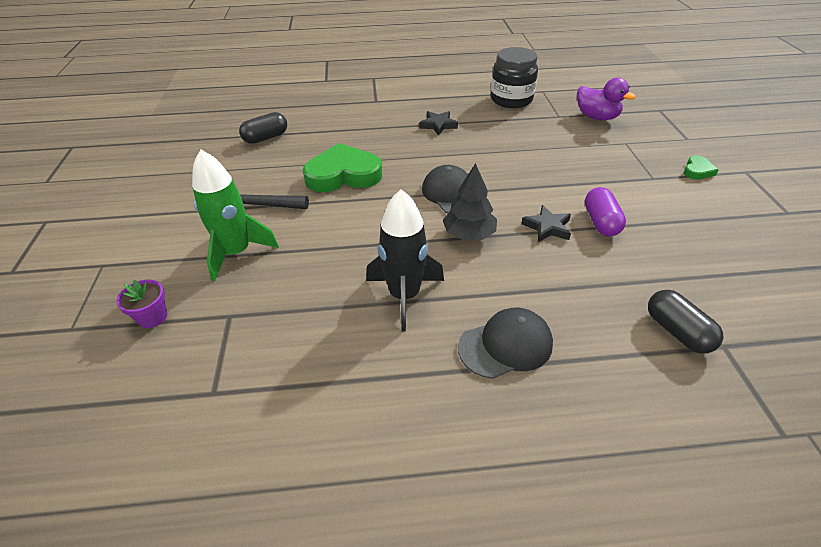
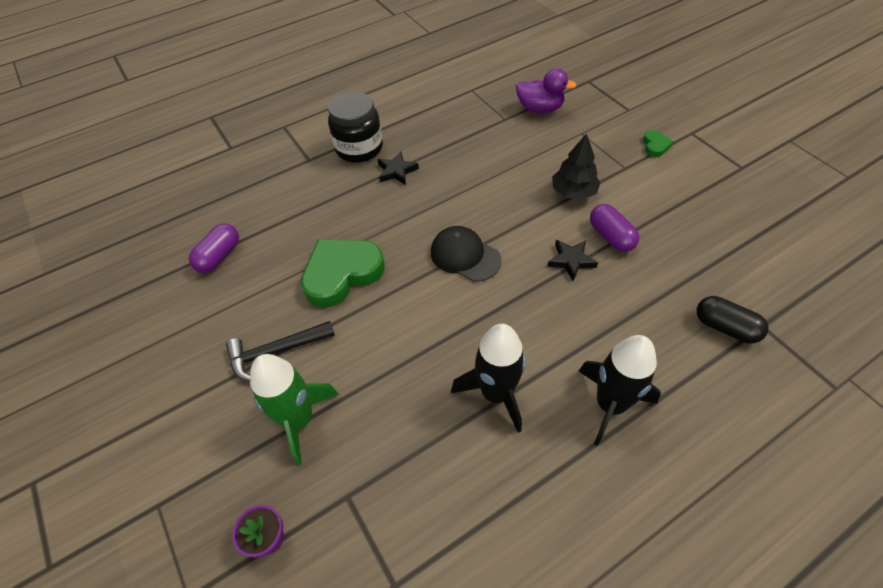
camera: 25 degrees left, 10 degrees up
(266, 138) = (219, 256): black capsule -> purple capsule
(469, 234) = (509, 297): black tree -> black tree (573, 192)
(505, 345) = (610, 404): black cap -> black rocket
(511, 100) = (448, 112): black jar -> black jar (359, 148)

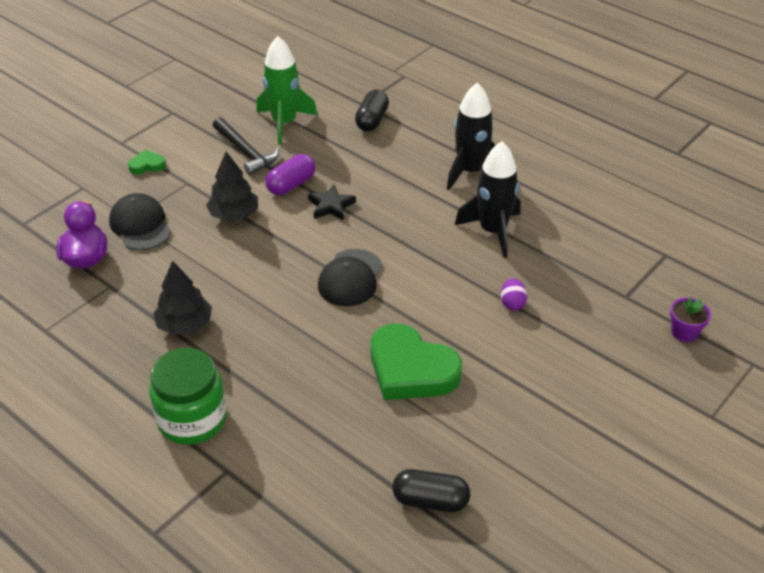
camera: 110 degrees left, 10 degrees down
(219, 256) = (430, 500): purple capsule -> black capsule
(276, 351) = (528, 391): black hammer -> black hammer (246, 152)
(299, 420) = (584, 347): green rocket -> green rocket (284, 123)
(359, 148) = (192, 419): black jar -> green jar
(383, 375) = (512, 303): none -> purple egg
(396, 171) = (231, 367): black star -> none
(449, 152) = (184, 325): none -> black tree
(572, 137) = (140, 225): none -> black cap

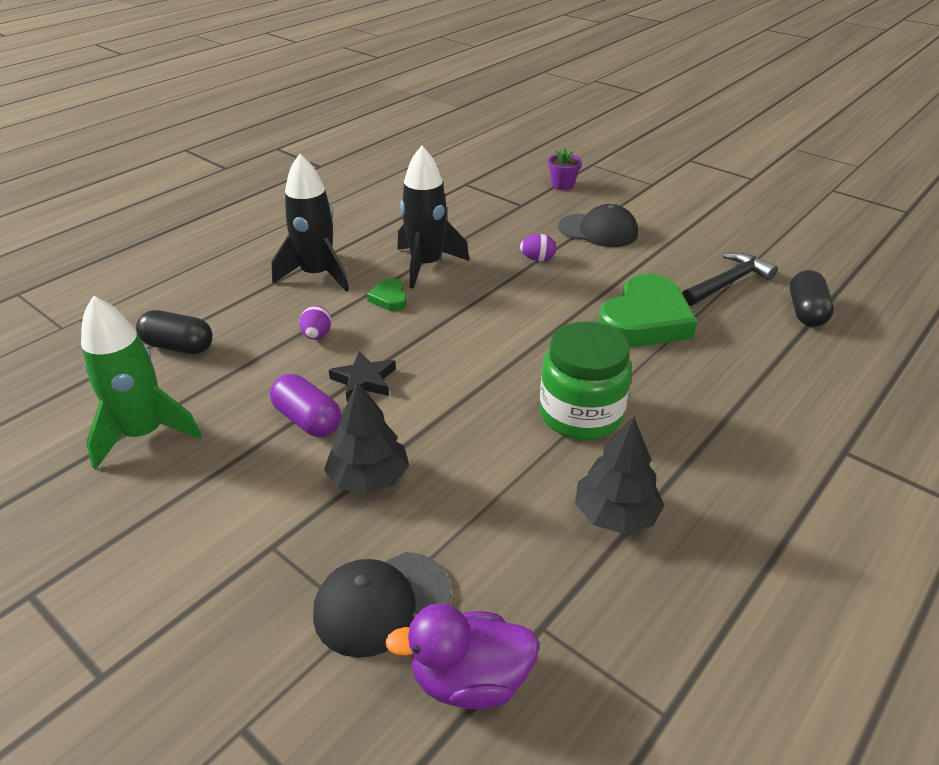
camera: 90 degrees left, 5 degrees down
(147, 165) = (199, 616): green heart -> green heart (389, 298)
(192, 419) = (783, 489): green jar -> green jar (581, 415)
(246, 152) = (207, 475): black hammer -> black hammer (727, 283)
(350, 278) = (506, 362): black cap -> black cap (598, 230)
(385, 179) = (317, 335): none -> purple egg

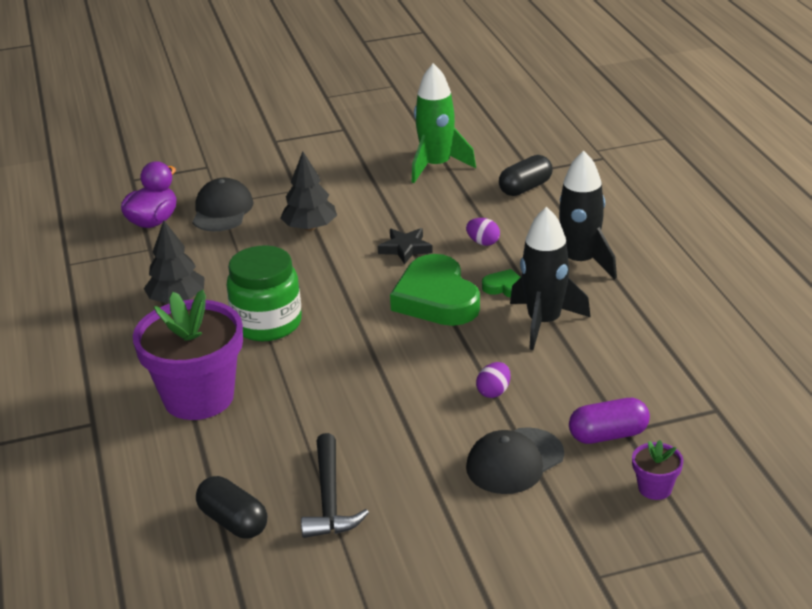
camera: 125 degrees right, 5 degrees down
(307, 420) = (387, 219): purple capsule -> purple capsule (608, 435)
(645, 320) = (332, 409): green heart -> green heart (436, 298)
(727, 401) = (198, 397): none -> purple flower pot

